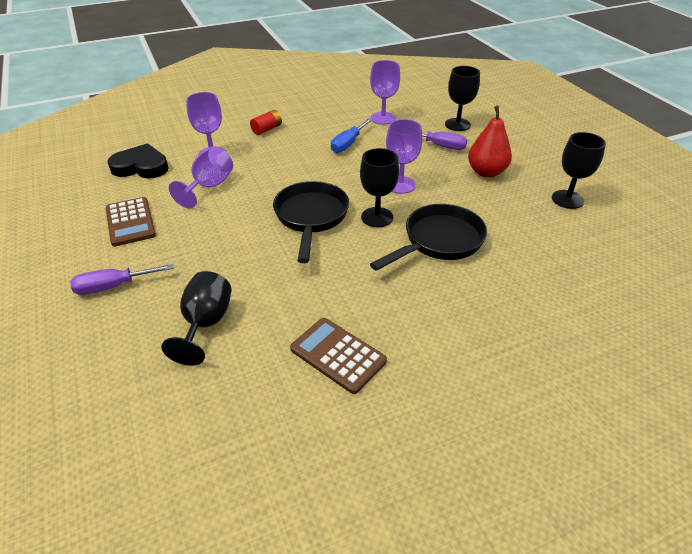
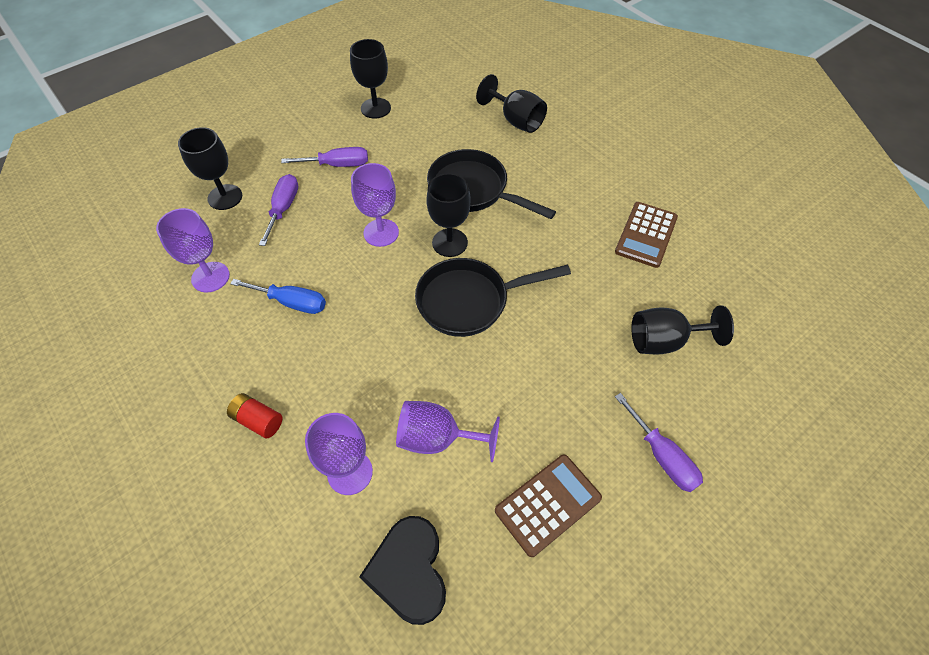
camera: 105 degrees left, 15 degrees up
(486, 172) = (337, 165): red pear -> purple screwdriver
(548, 293) = (516, 120): none -> black goblet

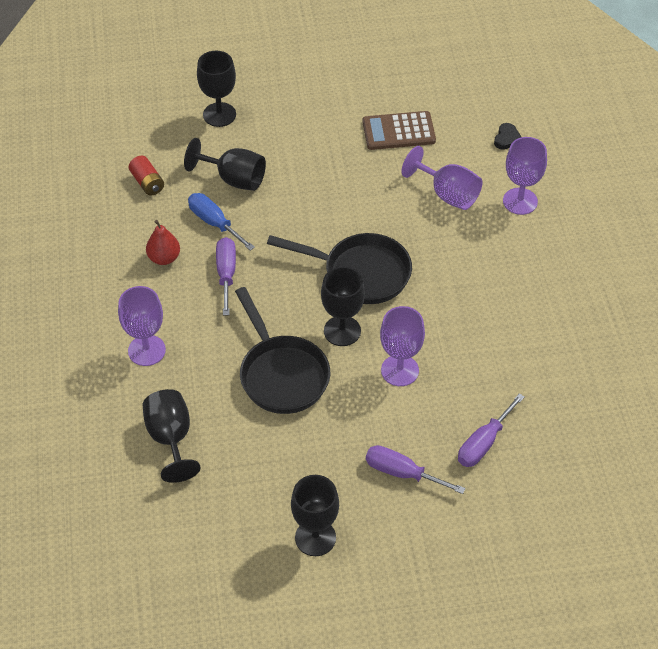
camera: 150 degrees left, 5 degrees down
(210, 277) = (580, 398): purple goblet -> purple goblet (146, 350)
(225, 197) = (540, 487): black goblet -> black goblet (219, 114)
(258, 420) = (574, 261): red battery -> red battery (147, 183)
(292, 302) = (513, 340): blue screwdriver -> blue screwdriver (214, 223)
(409, 571) = (507, 138): black heart -> black heart, size x0.48
(646, 235) = (164, 258): brown calculator -> red pear
(662, 456) = (304, 122): purple screwdriver -> purple screwdriver (226, 274)

